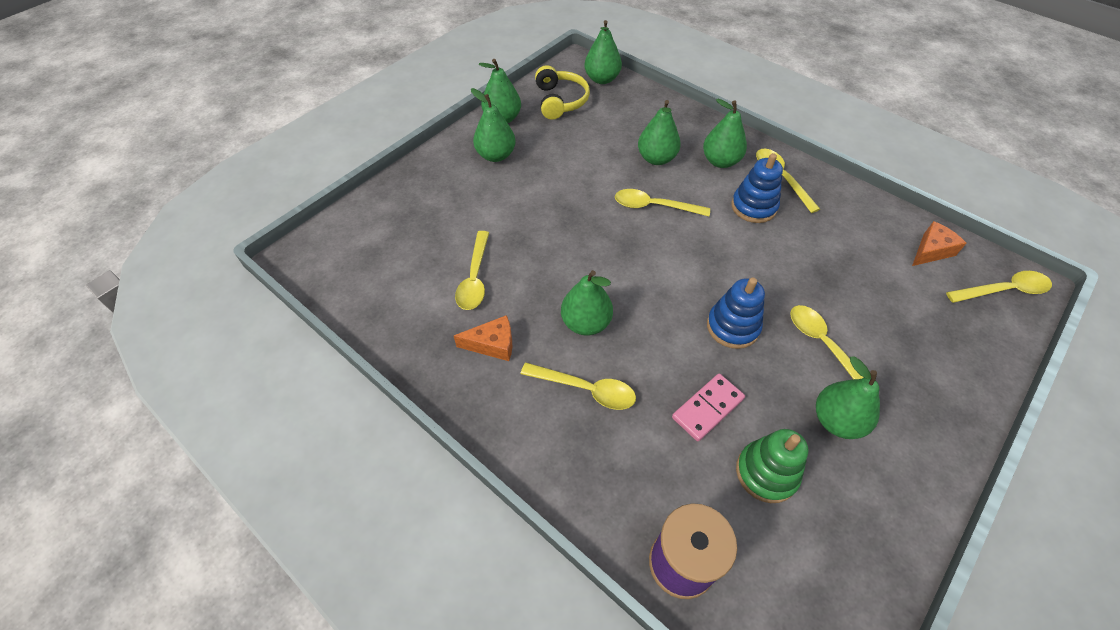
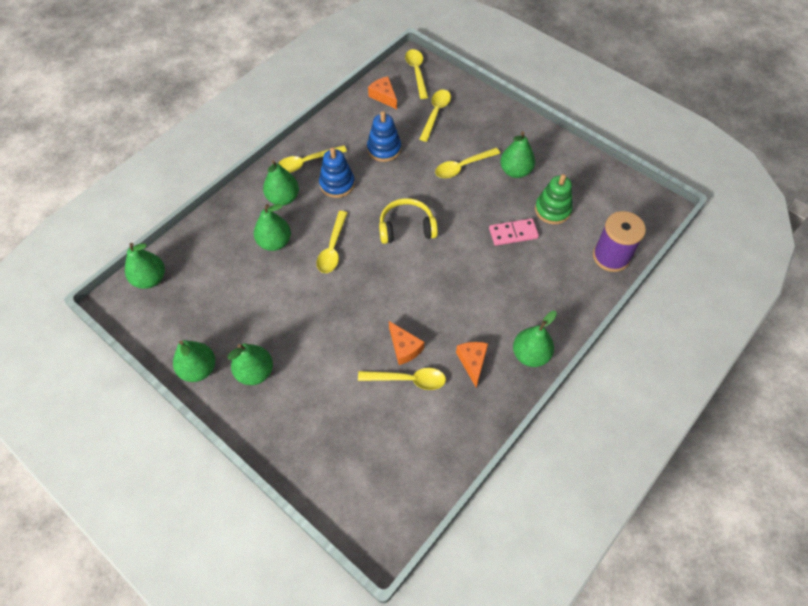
camera: 90 degrees left, 5 degrees up
(517, 275) = (404, 348): none -> orange cheese
(560, 101) = (179, 316): yellow headphones -> yellow headphones (406, 228)
(586, 323) = (450, 300): green pear -> green pear (530, 355)
(586, 389) = (506, 301): yellow spoon -> yellow spoon (436, 113)
(707, 408) = (513, 233): pink domino -> pink domino turned 60 degrees counterclockwise
(732, 327) = (450, 212): blue stacking toy -> blue stacking toy (384, 149)

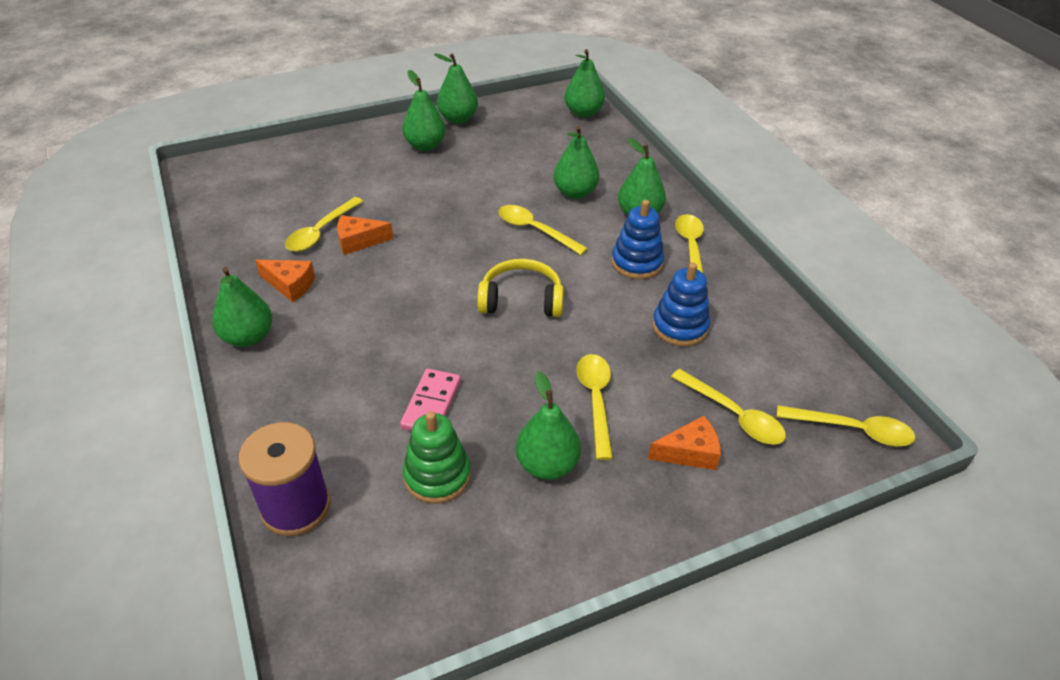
camera: 115 degrees right, 15 degrees down
(384, 96) = (800, 365): orange cheese -> orange cheese (689, 452)
(406, 228) = (521, 300): yellow headphones -> yellow headphones turned 105 degrees counterclockwise

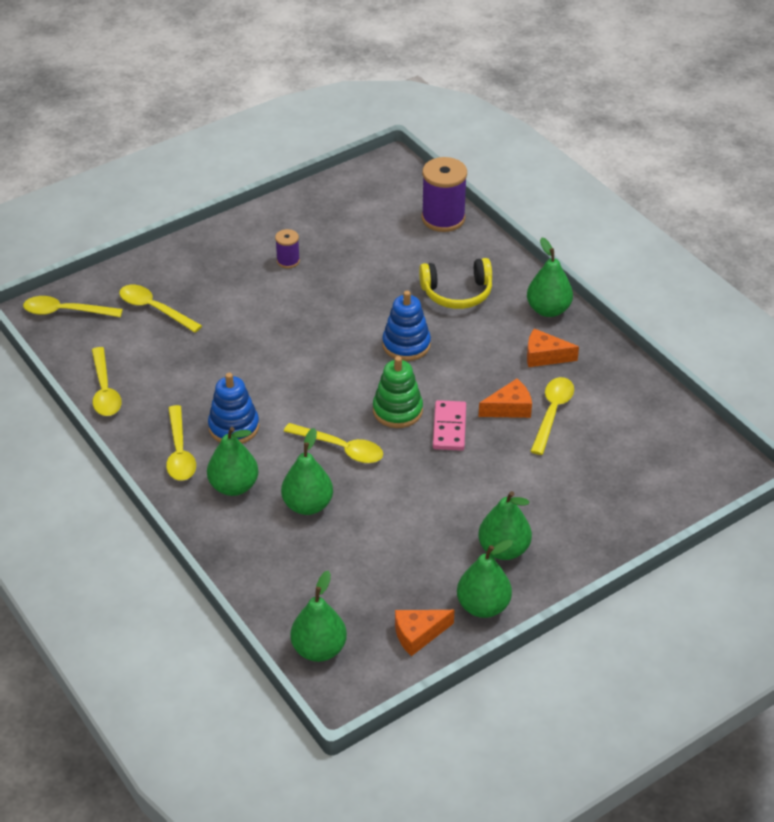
camera: 170 degrees right, 0 degrees up
(431, 404) = (382, 284): pink domino -> pink domino (449, 428)
(437, 475) = (360, 245): green stacking toy -> green stacking toy (397, 410)
(521, 300) = (336, 373): yellow headphones -> yellow headphones (457, 293)
(547, 465) = (288, 261): green pear -> purple spool
(595, 400) = (259, 304): yellow spoon -> yellow spoon (105, 390)
(680, 326) = (193, 370): blue stacking toy -> blue stacking toy (406, 345)
(689, 452) = (189, 281): orange cheese -> orange cheese (418, 635)

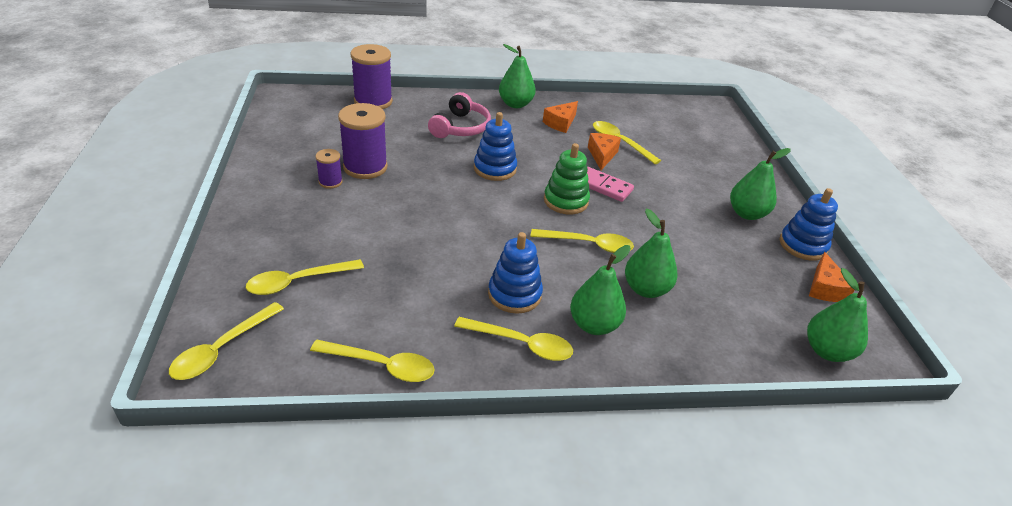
camera: 65 degrees left, 5 degrees down
(328, 268) = (365, 167): none -> purple spool
(341, 448) = (589, 245): yellow spoon -> yellow spoon turned 45 degrees clockwise
(457, 293) = (460, 127): yellow headphones -> pink headphones
(483, 606) = (803, 245): green pear -> blue stacking toy

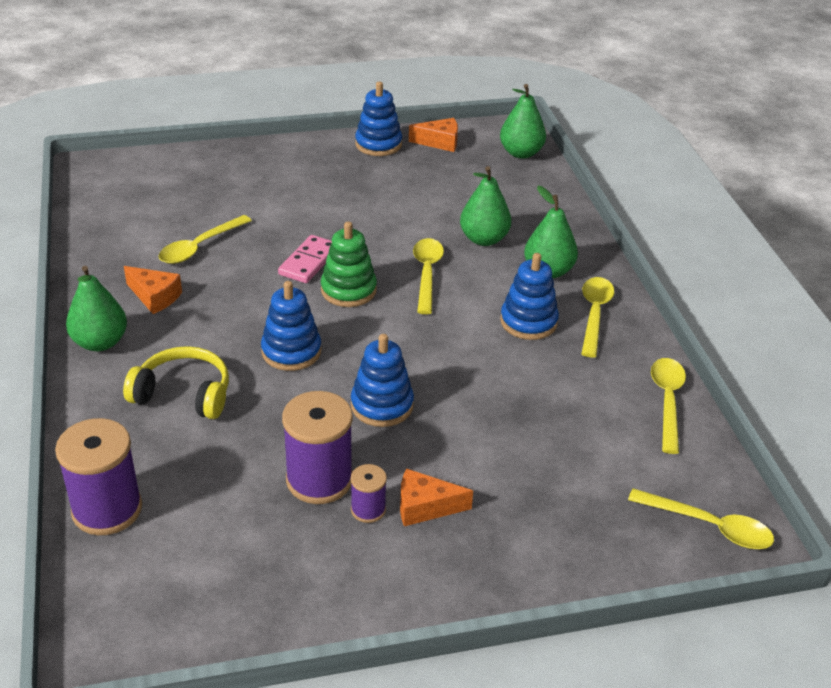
camera: 95 degrees left, 0 degrees up
(297, 282) = (582, 492): yellow spoon -> none
(427, 200) = (382, 405): none -> blue stacking toy
(460, 127) = (183, 394): pink headphones -> yellow headphones
(602, 155) = (236, 262): orange cheese -> orange cheese (425, 507)
(747, 214) = (334, 169): green pear -> none

